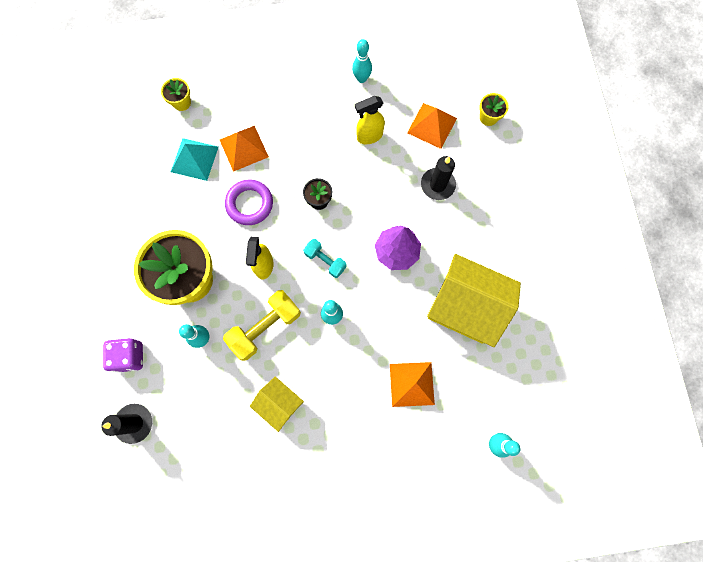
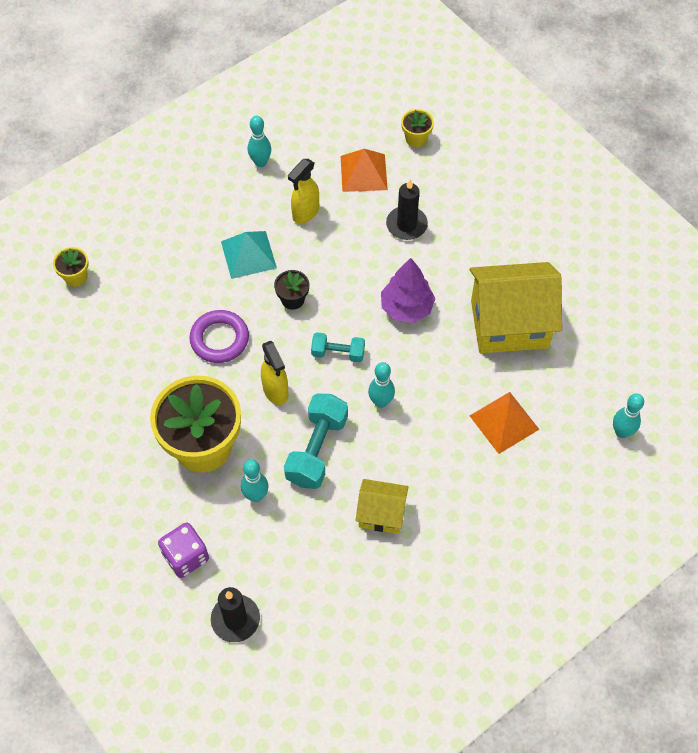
camera: 30 degrees left, 15 degrees down
(194, 159) = (128, 325): turquoise pyramid -> turquoise pyramid (248, 254)
(244, 148) = (176, 288): orange pyramid -> none
(265, 327) = (317, 449): yellow dumbbell -> turquoise dumbbell

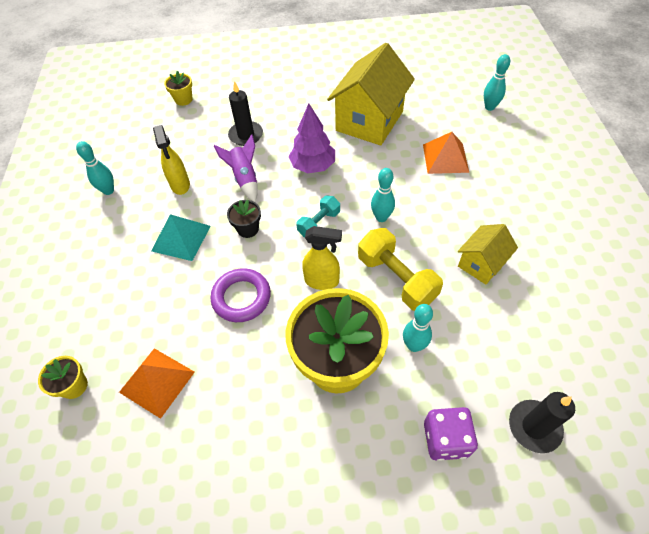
camera: 55 degrees left, 5 degrees down
(317, 449) = (396, 279): turquoise dumbbell -> yellow dumbbell
(349, 260) = (245, 179): none -> purple rocket
(363, 172) = (181, 137): orange pyramid -> orange pyramid (157, 382)

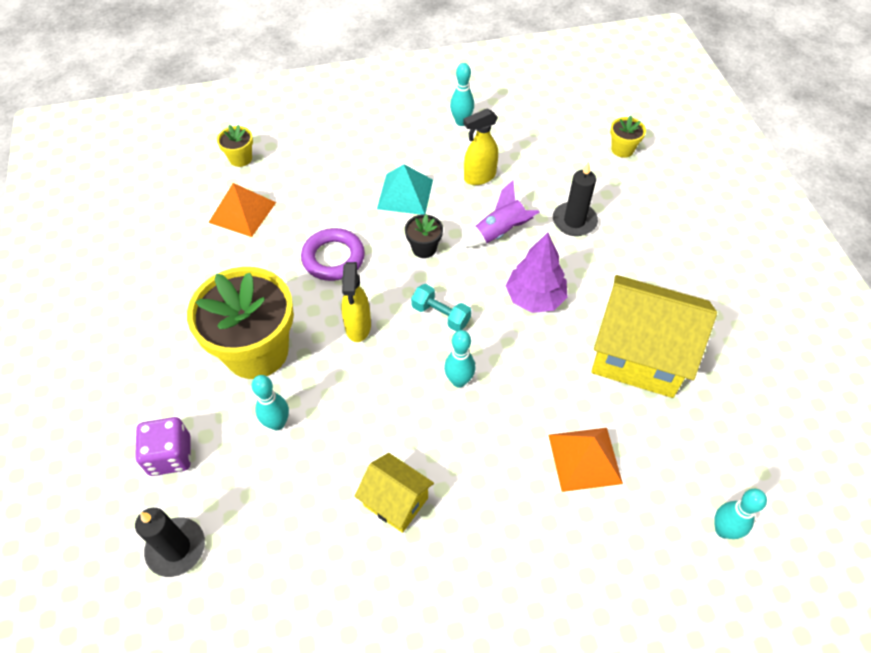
camera: 80 degrees right, 0 degrees up
(396, 279) = (366, 402): yellow dumbbell -> none

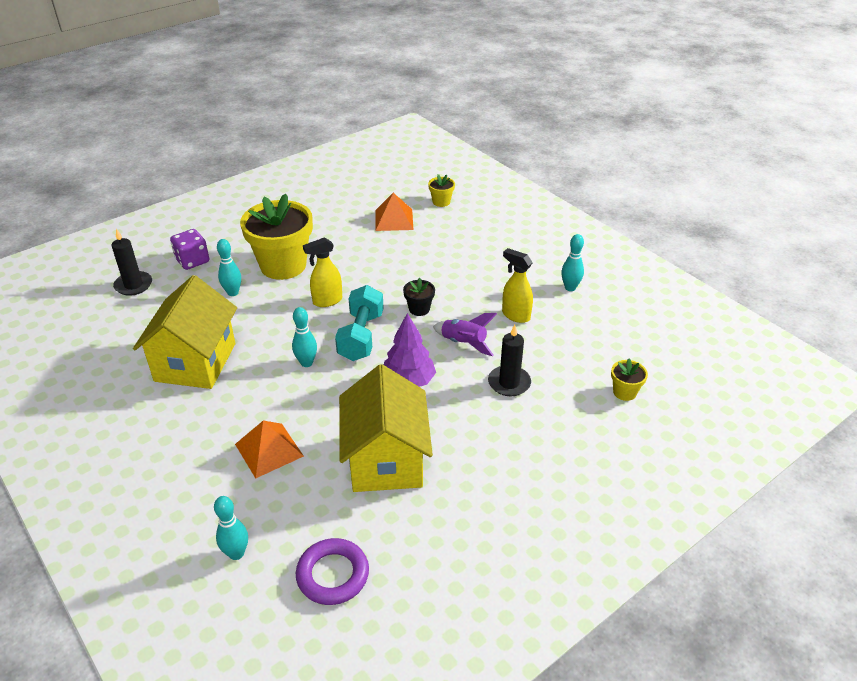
camera: 65 degrees right, 15 degrees down
(333, 258) = (380, 270): purple ring -> purple ring (333, 575)
(395, 501) = (195, 362): yellow house -> yellow house, size x1.88
(405, 194) = (466, 283): turquoise pyramid -> none
(441, 315) = (361, 336): turquoise dumbbell -> turquoise dumbbell, size x1.68

